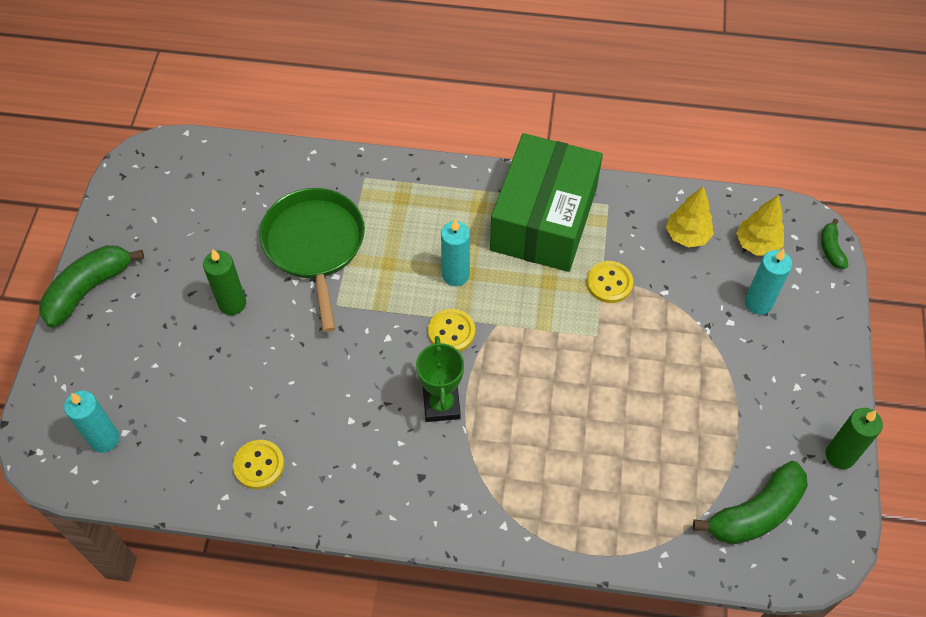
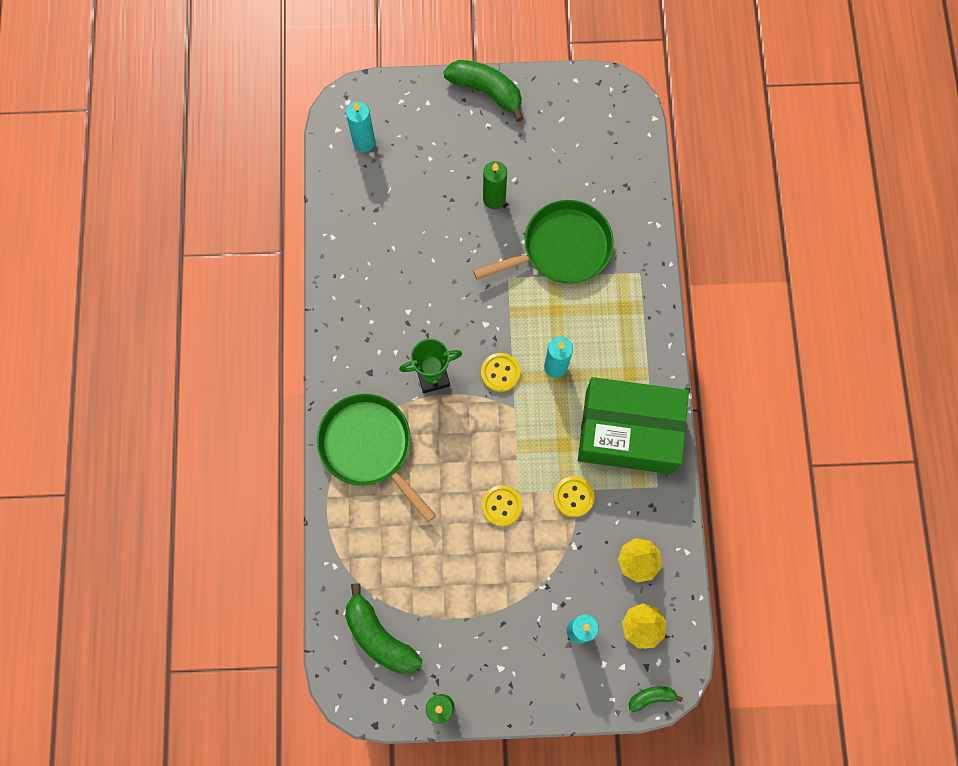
camera: 80 degrees right, 15 degrees up
(259, 465) = (360, 254): yellow button -> yellow button (501, 506)
(517, 491) = (369, 446): none -> green pan

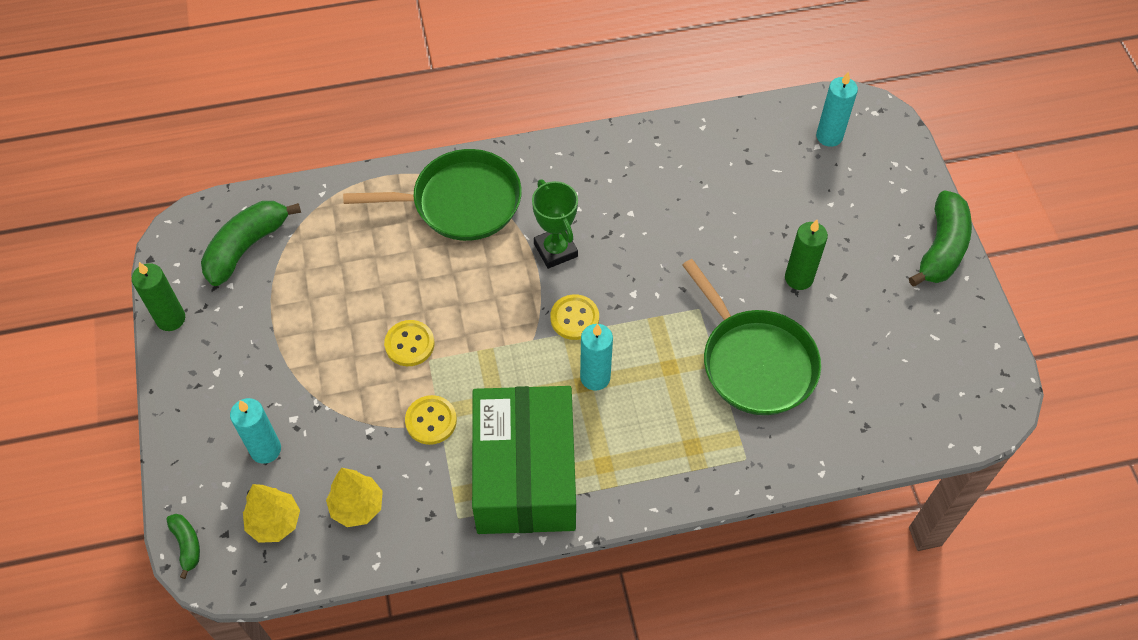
camera: 80 degrees right, 15 degrees down
(369, 446) = (461, 202): green pan -> green pan turned 45 degrees clockwise

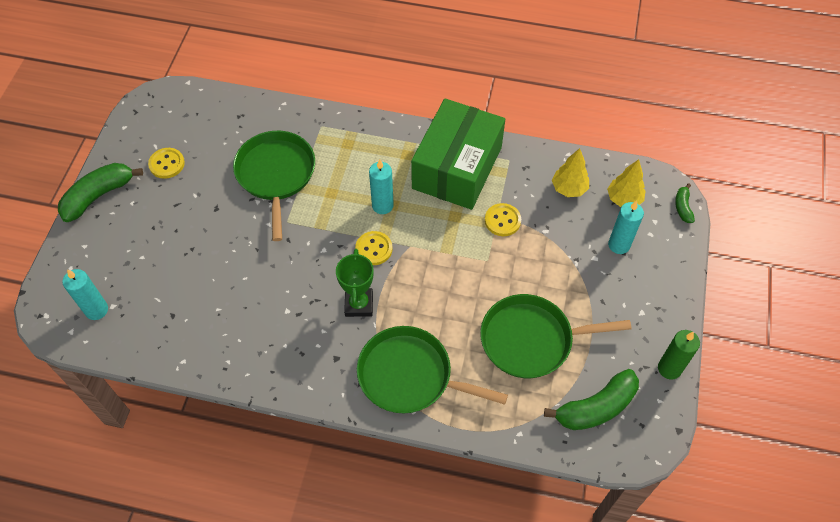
camera: 155 degrees left, 0 degrees up
(341, 288) = (531, 340): none -> green pan
(409, 344) = (496, 277): yellow button -> yellow button (167, 164)
(798, 278) = (207, 215): green candle -> none

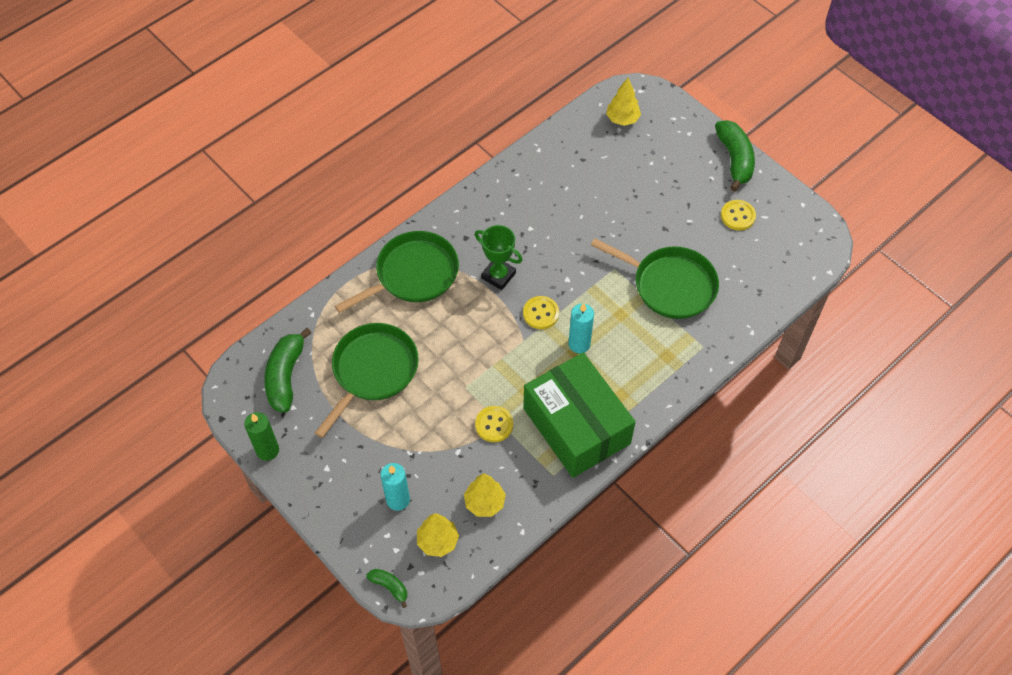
camera: 125 degrees right, 0 degrees up
(96, 310) = (622, 119): turquoise candle -> yellow tree

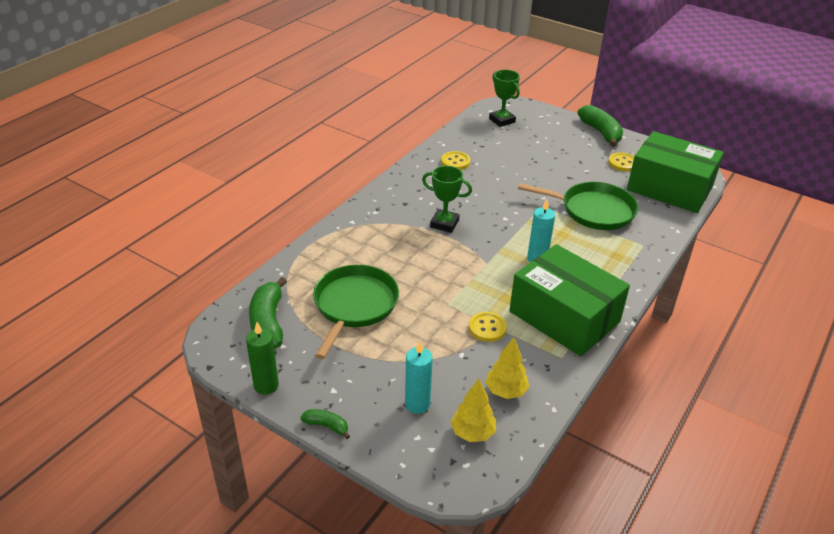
camera: 15 degrees left, 20 degrees down
(389, 586) = (438, 484): green banana -> green banana (326, 426)
(413, 274) = (367, 233): green pan -> none
(541, 313) = (493, 243): yellow button -> yellow button (455, 162)
(622, 119) = (502, 120): yellow tree -> green trophy
(774, 266) = (669, 188): none -> green box

